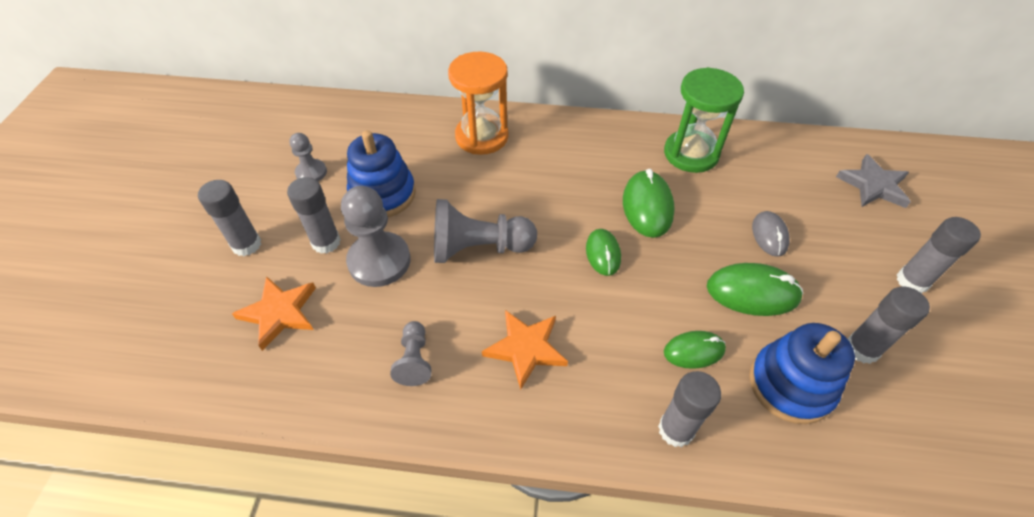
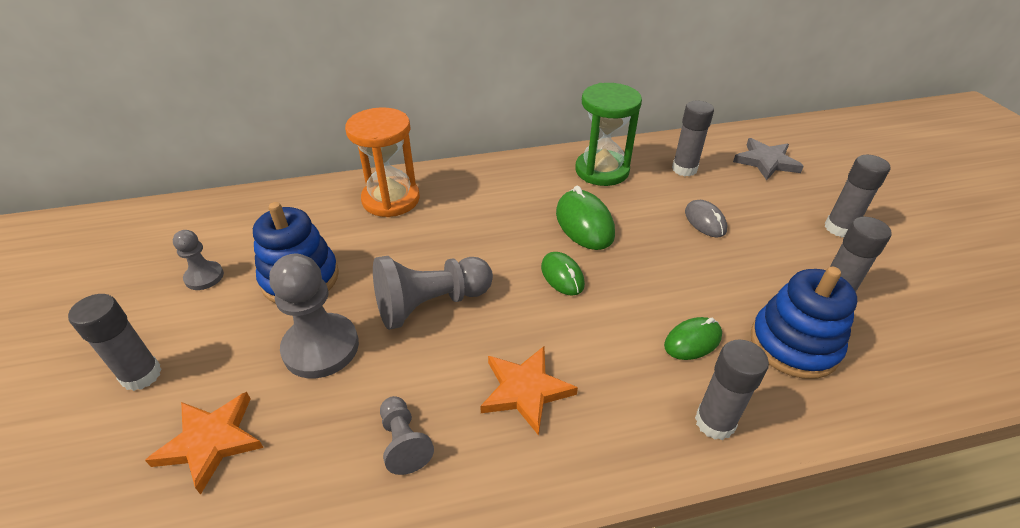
camera: 20 degrees left, 10 degrees down
(326, 242) = (247, 345): grey glue stick -> grey glue stick (684, 169)
(752, 292) = (716, 273): green mouse -> none

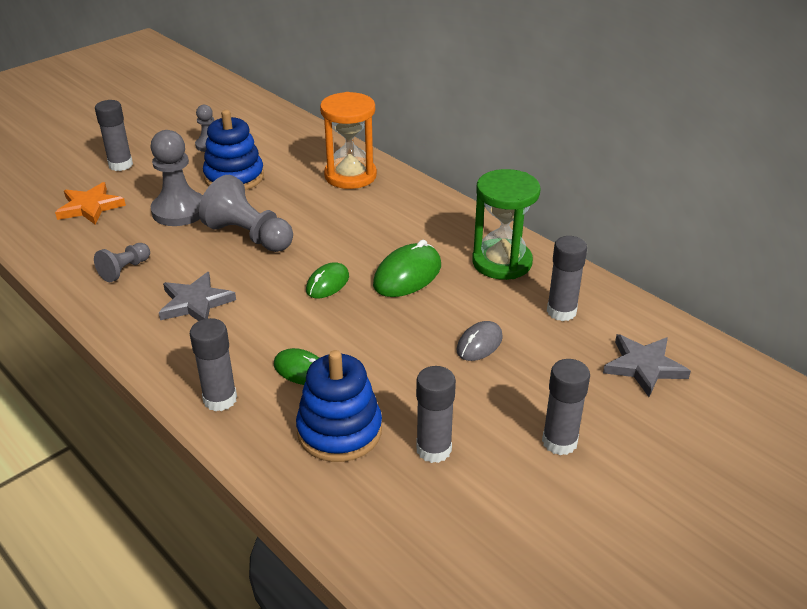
camera: 60 degrees right, 5 degrees down
(525, 390) = (195, 303): orange star -> grey star

